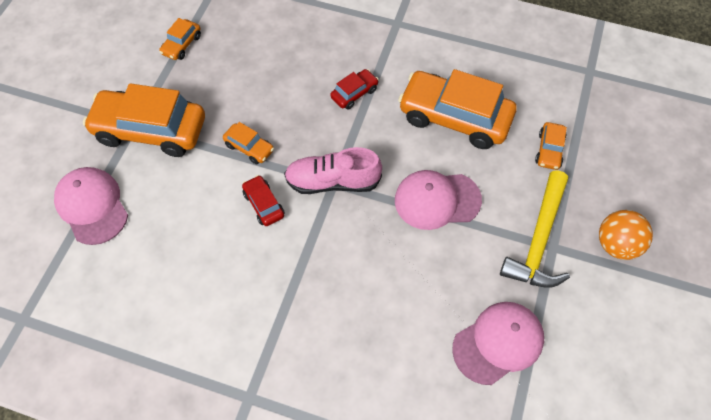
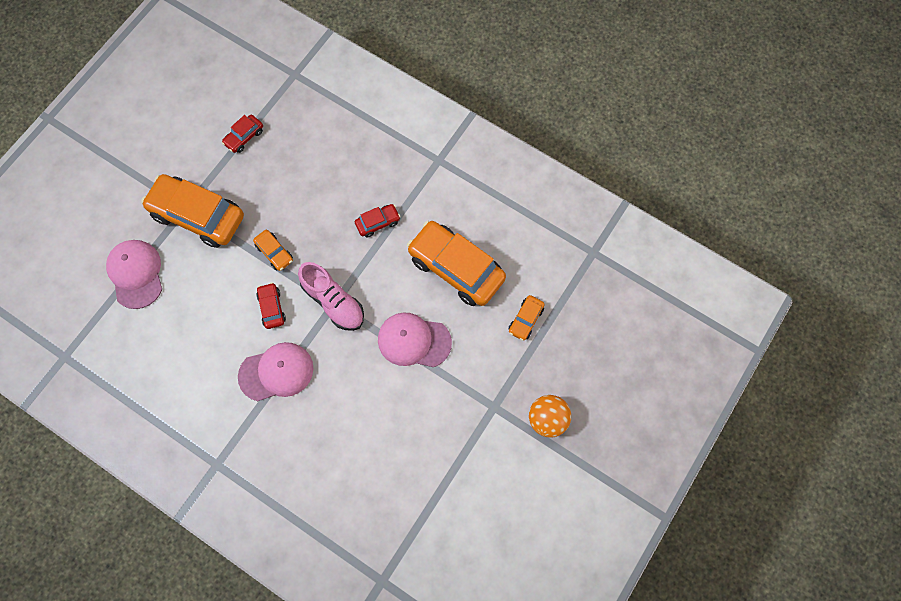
camera: 15 degrees right, 10 degrees up
(182, 45) = (244, 137): orange car -> red car
(332, 181) = (333, 302): pink shoe -> pink shoe turned 150 degrees counterclockwise
(498, 343) = (419, 474): pink cap -> pink cap (276, 372)
(539, 239) = (485, 397): yellow hammer -> none

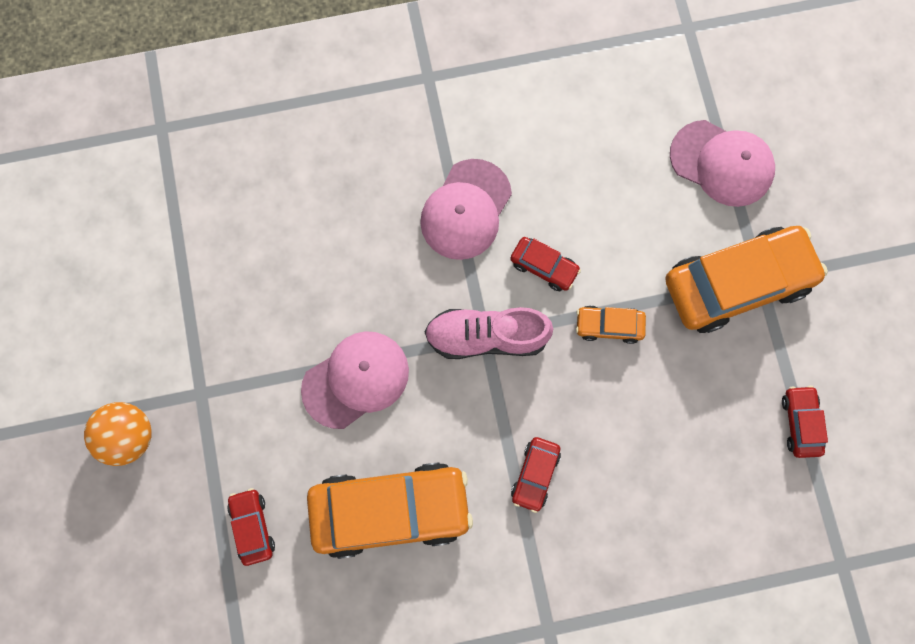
camera: 135 degrees right, 5 degrees up
(525, 320) = (252, 526): orange car -> red car

